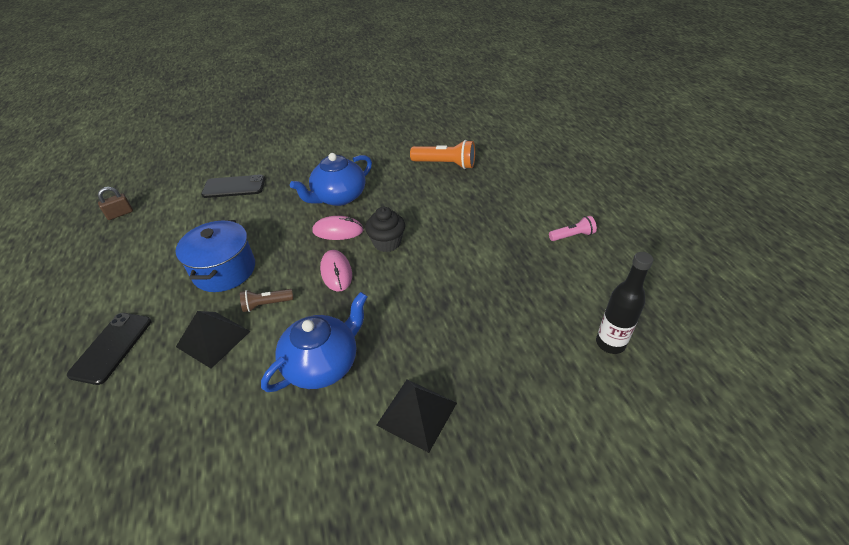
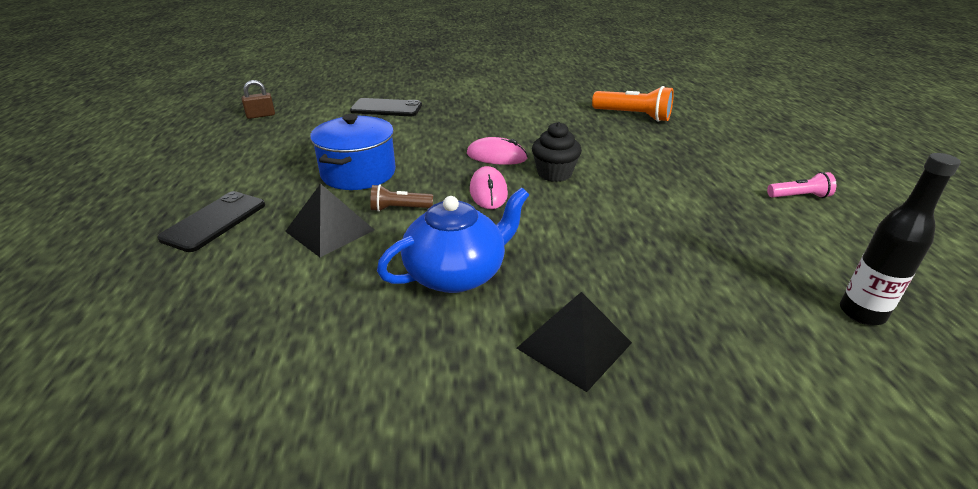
camera: 10 degrees right, 10 degrees down
(338, 197) = (502, 129): blue teapot -> none

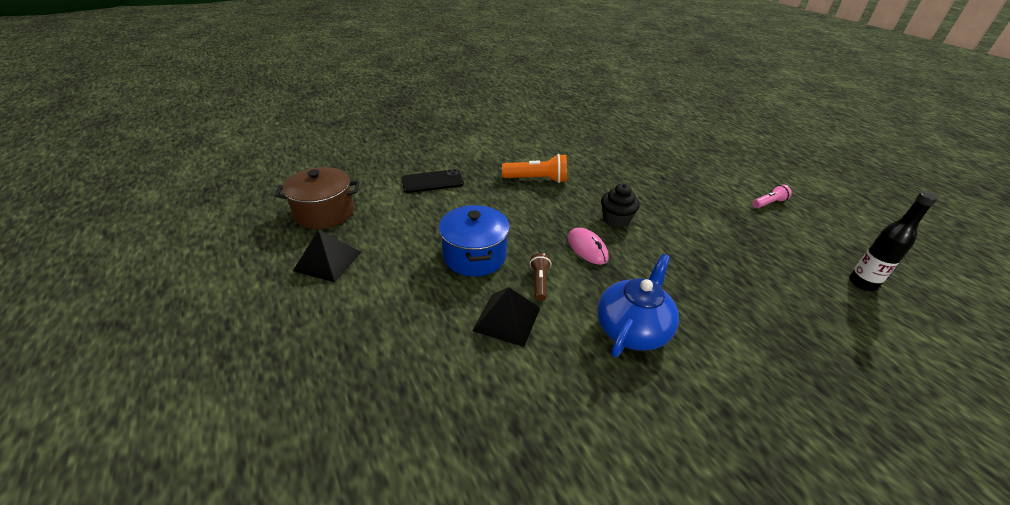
camera: 25 degrees left, 5 degrees up
(214, 221) = (401, 339): black phone -> none
(261, 115) = (324, 213): brown padlock -> brown pot
(399, 209) = (539, 282): brown flashlight -> brown flashlight turned 120 degrees clockwise
(496, 156) = (563, 213): pink mouse -> none
(574, 345) = (750, 361): black pyramid -> black pyramid (328, 261)
(633, 116) = (621, 153): orange flashlight -> orange flashlight (537, 179)

